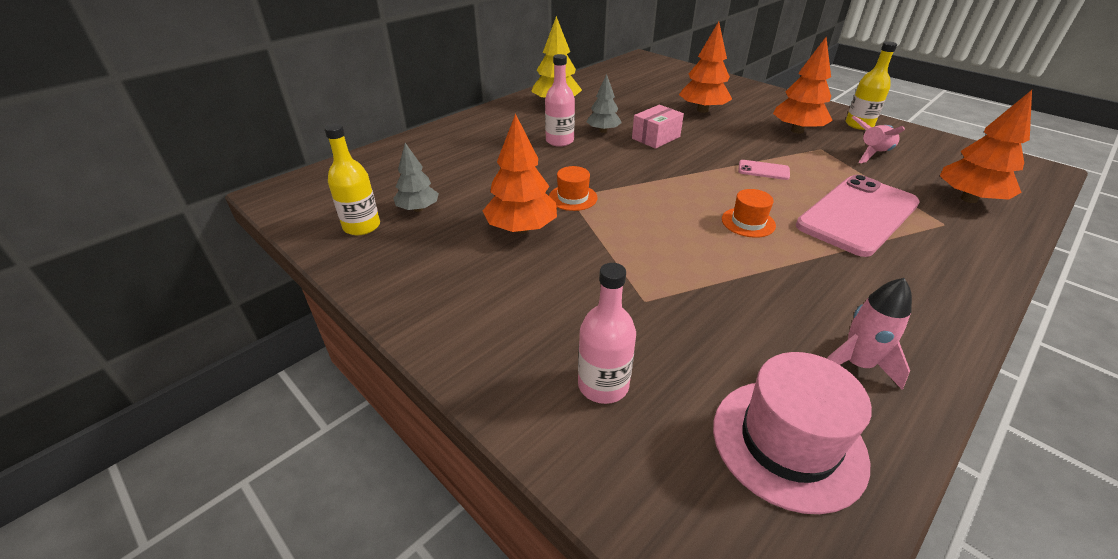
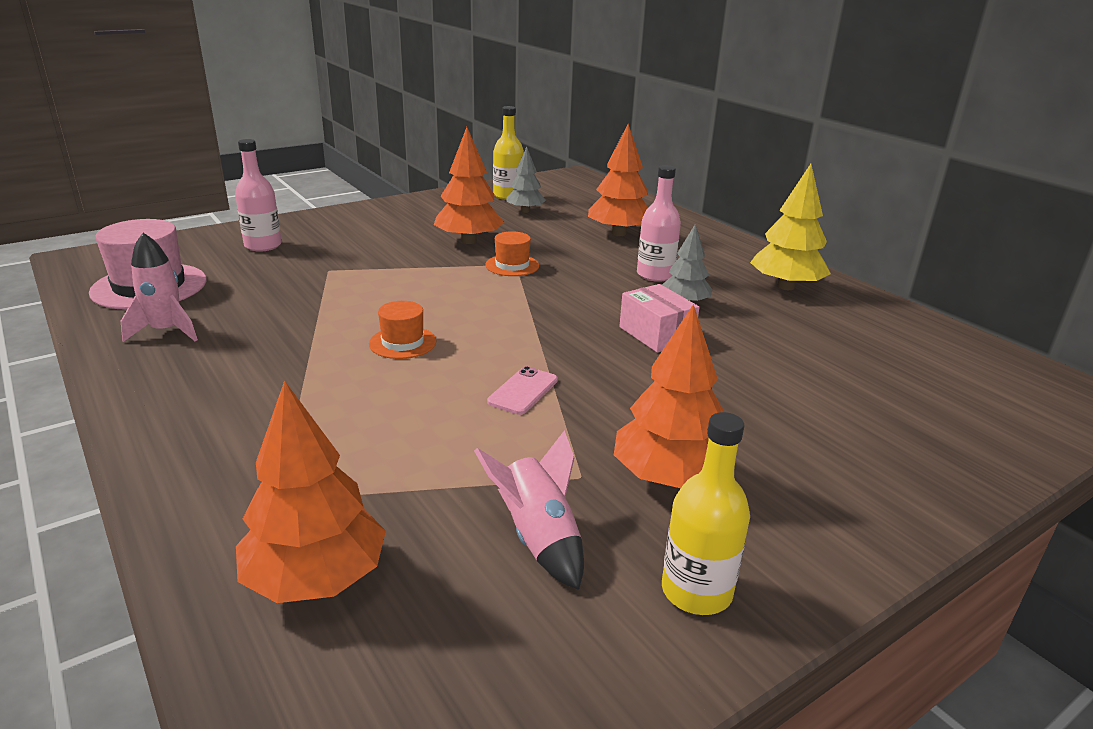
camera: 100 degrees right, 10 degrees down
(702, 110) = (773, 398): orange tree -> orange tree (619, 233)
(857, 215) = (361, 426): pink phone -> none

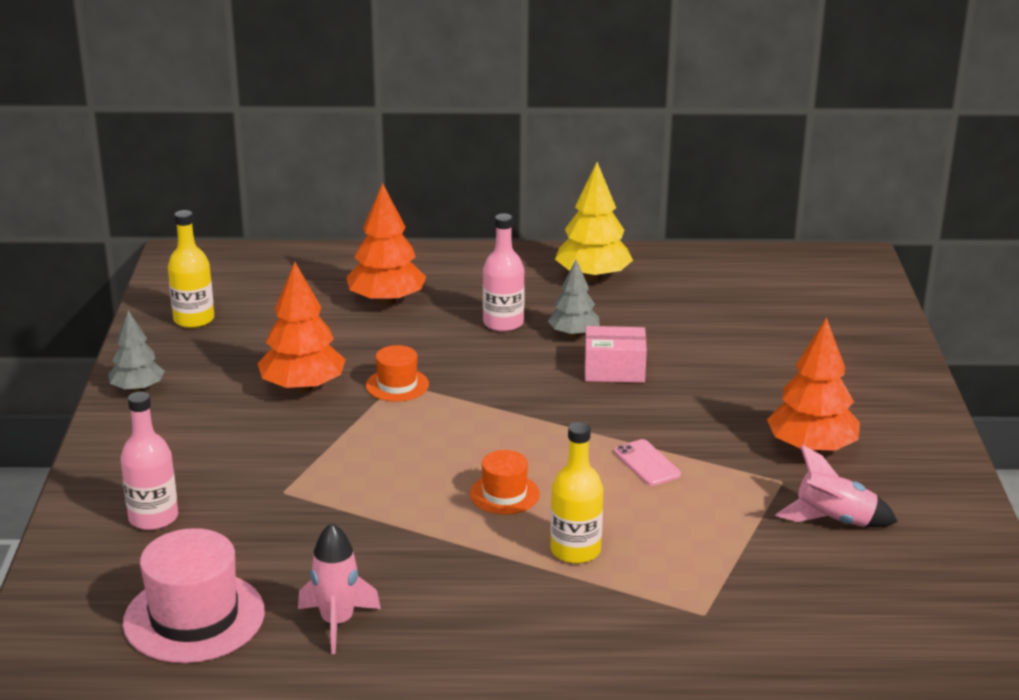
camera: 55 degrees left, 0 degrees up
(316, 578) = (810, 618): orange tree -> none
(525, 211) = (257, 327): grey tree -> grey tree (138, 389)
(696, 591) = (923, 485): yellow bottle -> yellow bottle (575, 550)

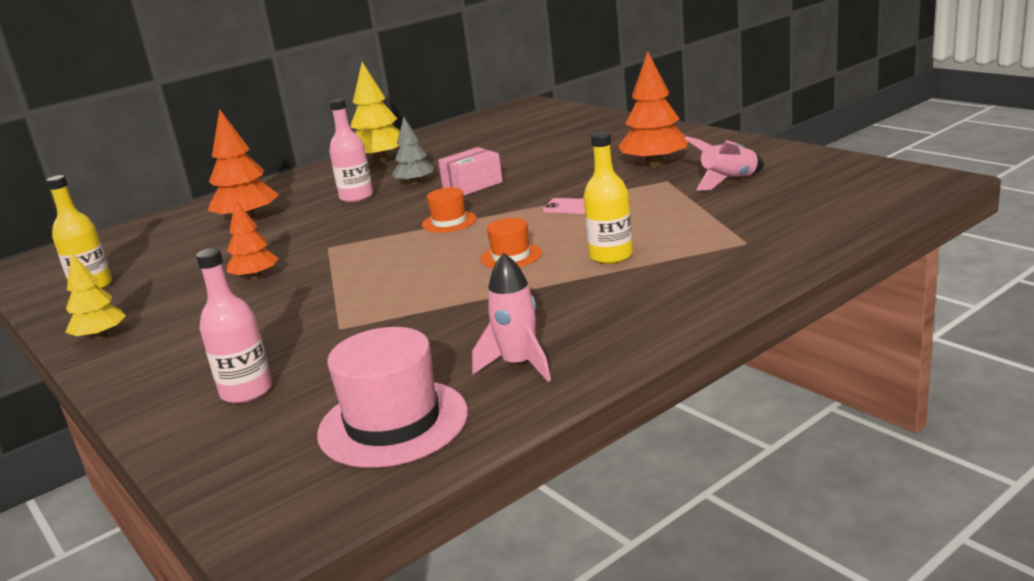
camera: 35 degrees left, 5 degrees down
(138, 389) = (101, 337): grey tree -> yellow tree
(303, 387) = (255, 277): orange tree -> orange tree, size x0.63
(397, 385) = (331, 247): orange hat -> orange hat (449, 222)

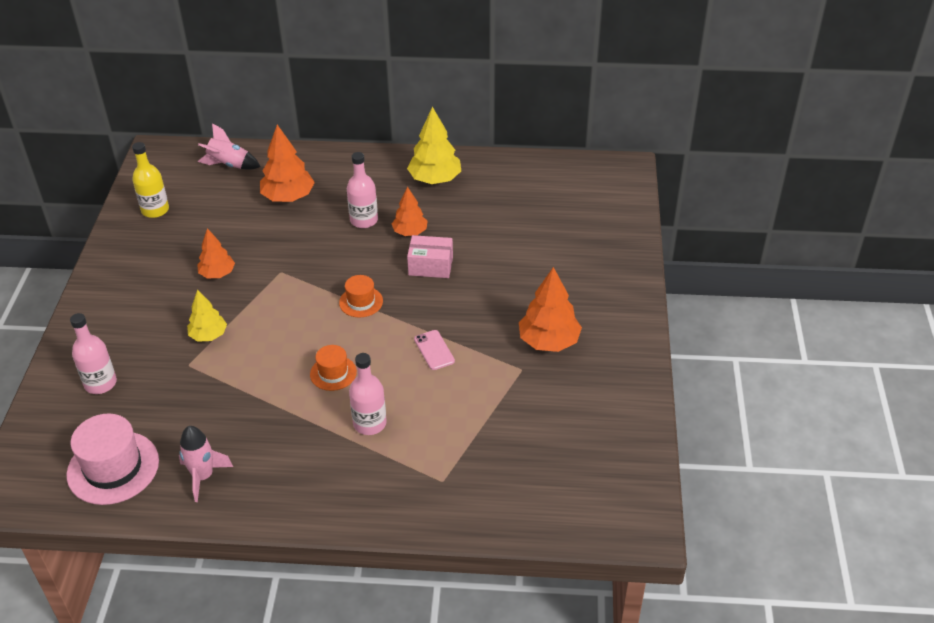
camera: 40 degrees right, 20 degrees up
(101, 337) = (108, 271): yellow tree -> yellow tree (208, 335)
(415, 183) = (410, 232): grey tree -> orange tree
(611, 256) = (370, 423): yellow bottle -> pink bottle
(728, 181) = (548, 405): pink rocket -> pink rocket (229, 165)

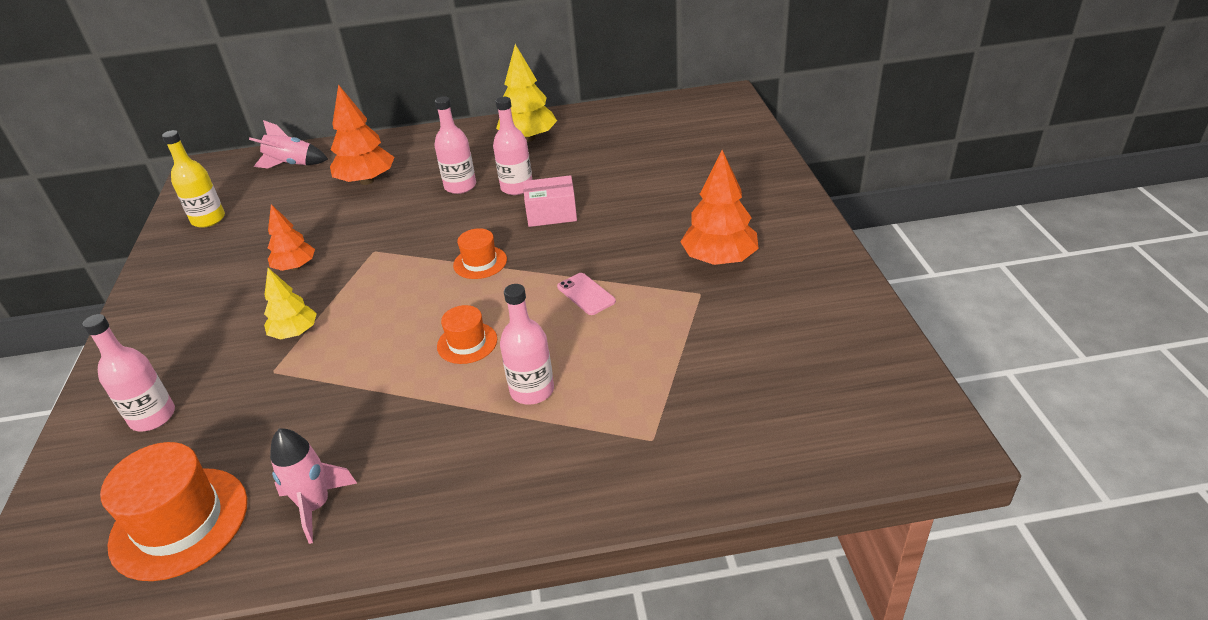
camera: 10 degrees left, 5 degrees down
(113, 468) = (179, 522): pink hat -> orange hat
(410, 232) = (517, 187): orange tree -> pink bottle

